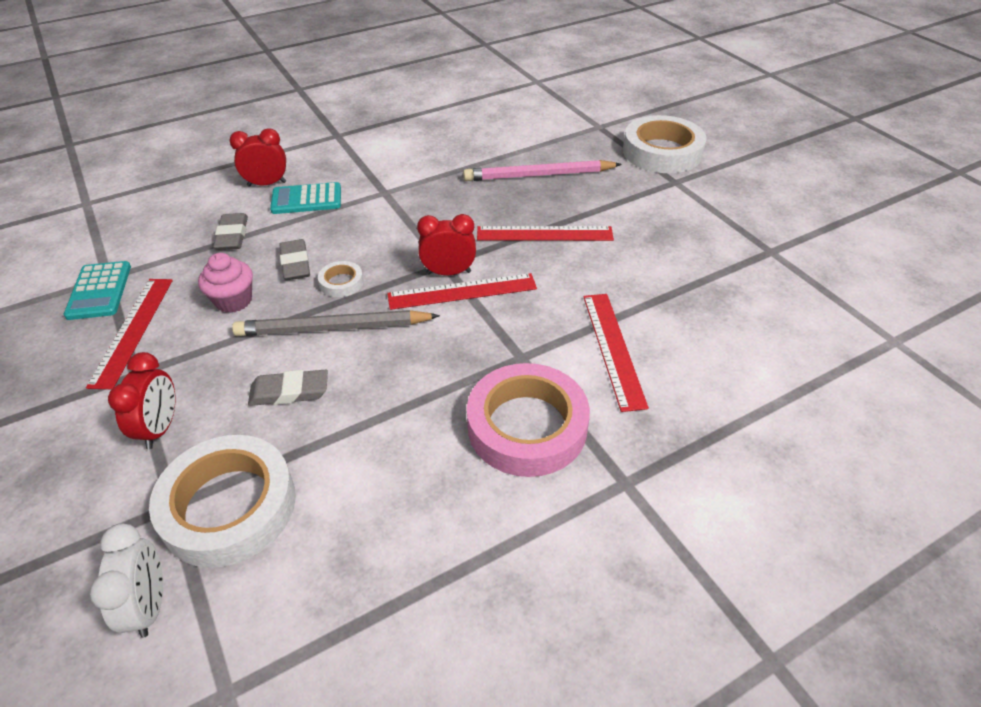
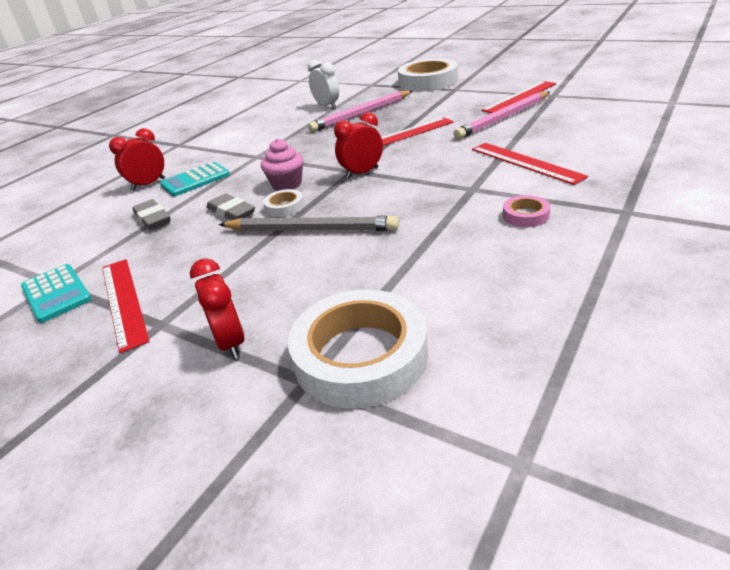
camera: 25 degrees left, 10 degrees down
(150, 605) = (373, 450): white clock -> white clock (327, 106)
(233, 301) = (202, 249): pink cupcake -> pink cupcake (287, 184)
(289, 392) = (322, 274): grey eraser -> none
(333, 328) = (311, 229): grey pencil -> grey pencil turned 135 degrees counterclockwise
(462, 291) = (385, 177): red ruler -> red ruler (519, 97)
(527, 426) = (525, 215): pink tape -> pink tape, size x0.45
(671, 262) = (503, 118): none -> pink pencil

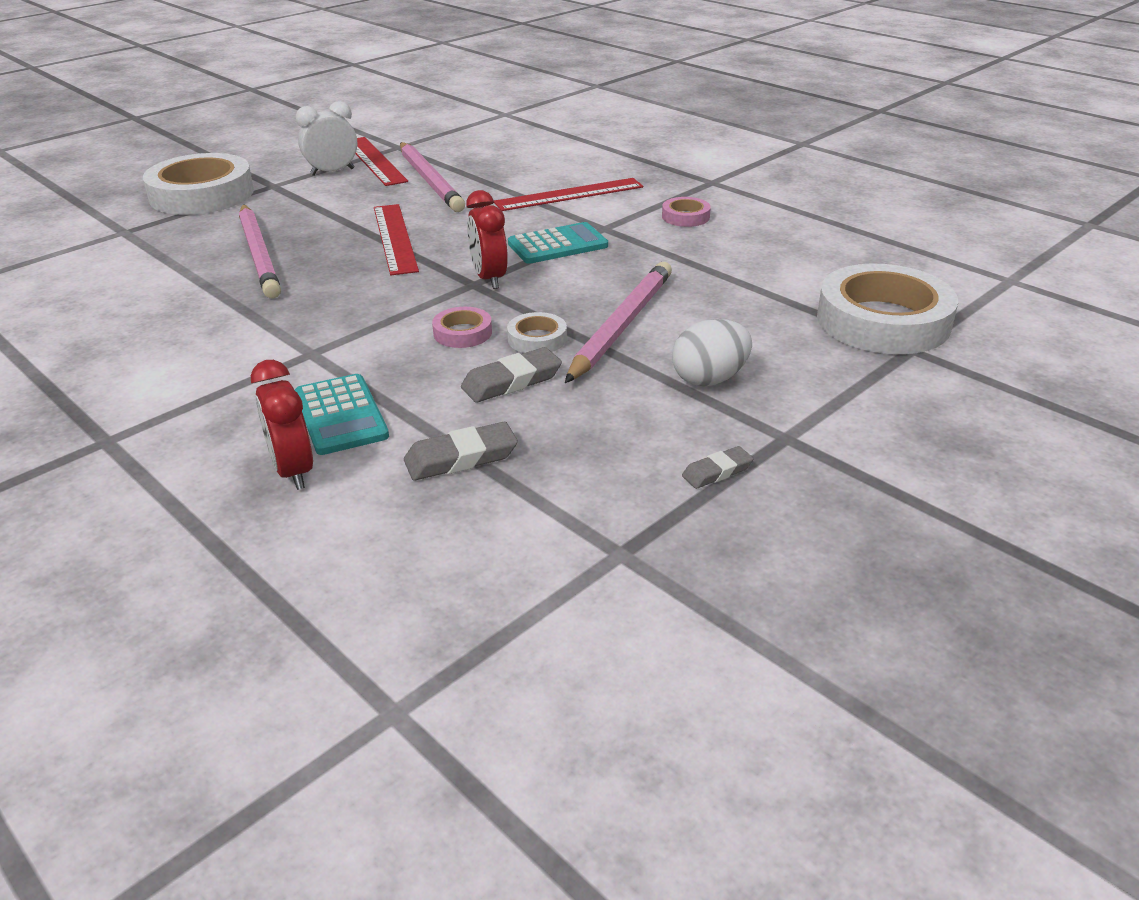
camera: 80 degrees left, 0 degrees up
(56, 293) = (657, 545): turquoise calculator -> turquoise calculator (558, 245)
(123, 301) = (717, 472): red ruler -> grey eraser
(231, 343) = (841, 388): red clock -> none
(239, 278) = (709, 379): none -> white egg
(287, 184) = (462, 333): pink cupcake -> pink tape
(311, 229) = (621, 325): grey pencil -> pink pencil
(327, 106) = (164, 276): white clock -> white clock (332, 172)

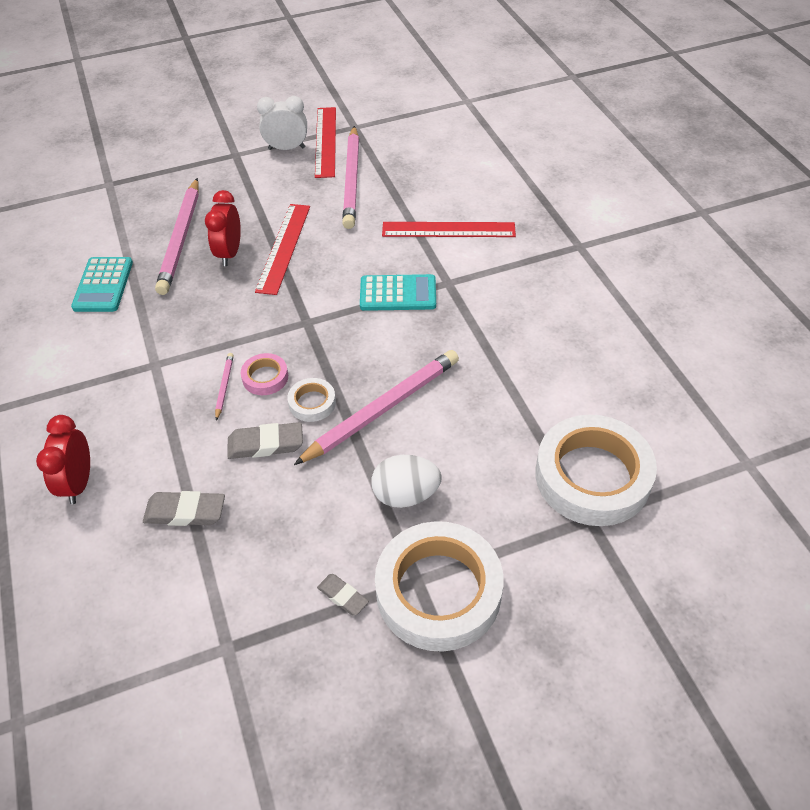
camera: 25 degrees right, 15 degrees up
(202, 194) = (181, 152): white tape -> white tape (438, 591)
(341, 415) = (136, 438): turquoise calculator -> turquoise calculator (103, 285)
(418, 350) = (224, 386): none -> pink pencil
(489, 278) = (322, 319): red clock -> red clock (229, 253)
(685, 217) = (524, 288): pink tape -> none
(717, 472) = (343, 596): grey eraser -> grey eraser turned 45 degrees clockwise

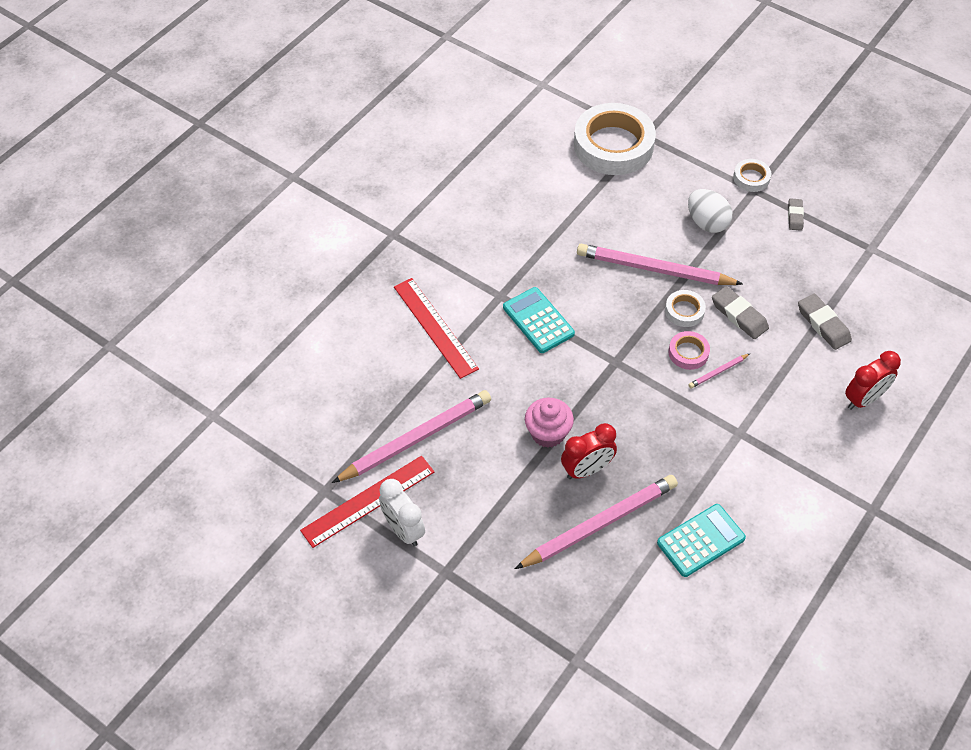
camera: 125 degrees left, 5 degrees up
(283, 247) = (548, 433): red ruler -> pink cupcake
(438, 591) = (751, 178): white tape -> white tape, size x0.45

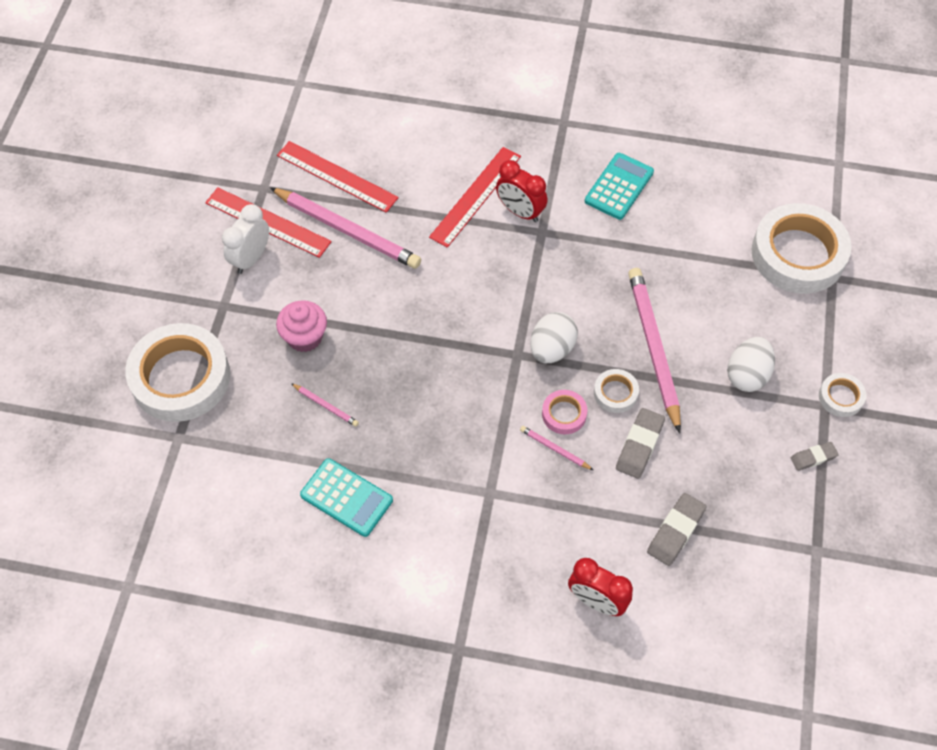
camera: 65 degrees right, 5 degrees up
(348, 425) = (336, 176): none -> red ruler
(510, 637) = (180, 377): none -> white tape
(538, 320) = (530, 273): turquoise calculator -> turquoise calculator (619, 187)
(548, 433) = (404, 328): pink cupcake -> pink cupcake (305, 337)
(586, 470) = (380, 374): red clock -> red clock (520, 212)
(600, 524) = (326, 406): pink pencil -> pink pencil, size x0.43
(622, 336) = (552, 349): none -> white egg

